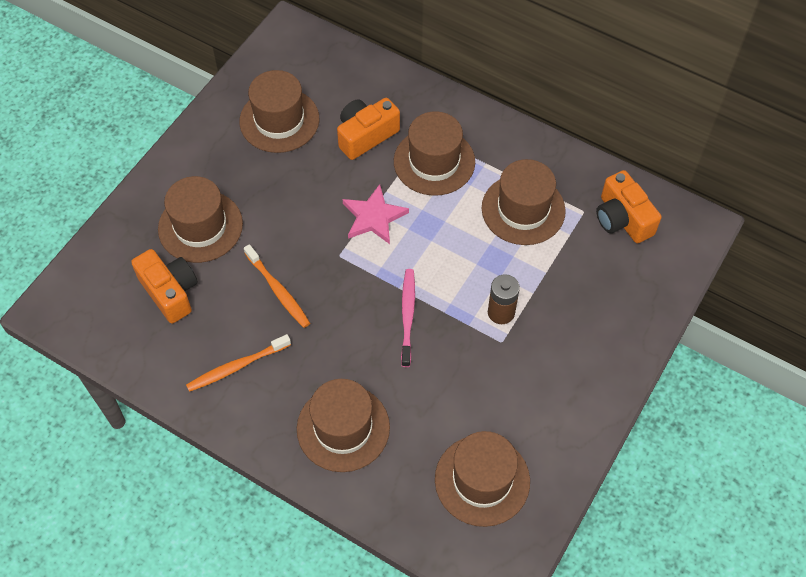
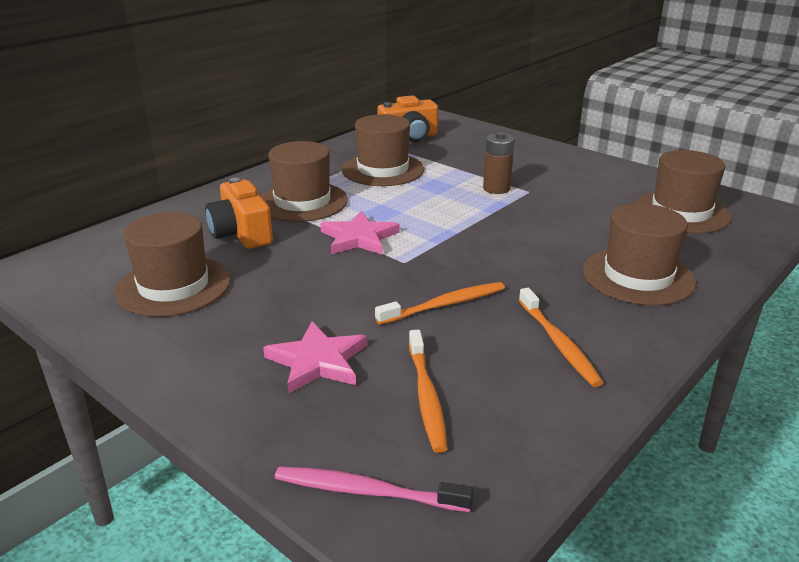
camera: 80 degrees left, 30 degrees down
(170, 292) = (426, 397): orange camera -> orange toothbrush
(200, 226) = (317, 361): brown hat -> pink star
(408, 315) = (494, 230): pink toothbrush -> pink toothbrush (366, 491)

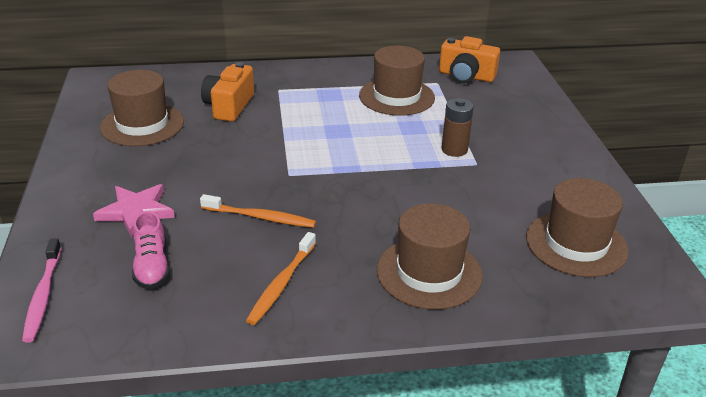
camera: 40 degrees right, 5 degrees up
(302, 202) = (300, 99): brown hat -> none
(359, 238) = (290, 143): pink star -> none
(366, 491) = (43, 296): pink toothbrush -> pink toothbrush turned 150 degrees counterclockwise
(426, 397) = (152, 267): orange toothbrush -> pink shoe

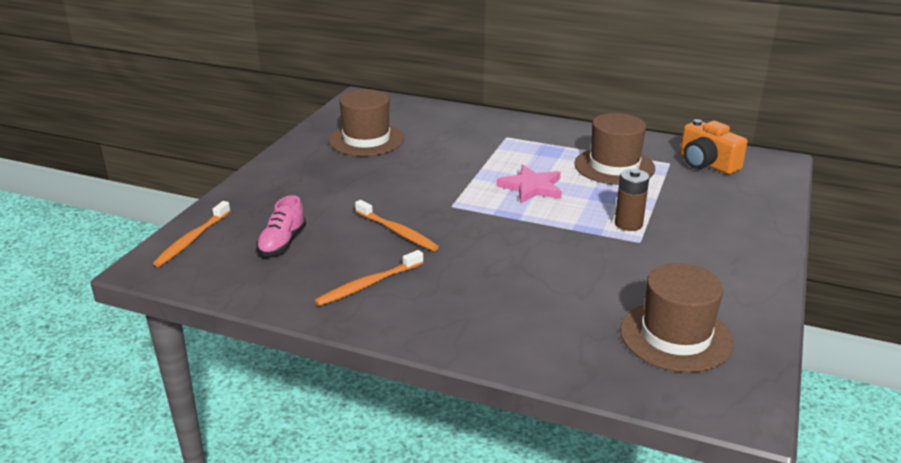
camera: 30 degrees right, 5 degrees down
(43, 296) = (192, 239): pink toothbrush -> orange toothbrush
(136, 211) = (305, 201): pink star -> pink star (531, 187)
(229, 106) = (450, 141): orange camera -> none
(429, 273) = (502, 315): brown hat -> none

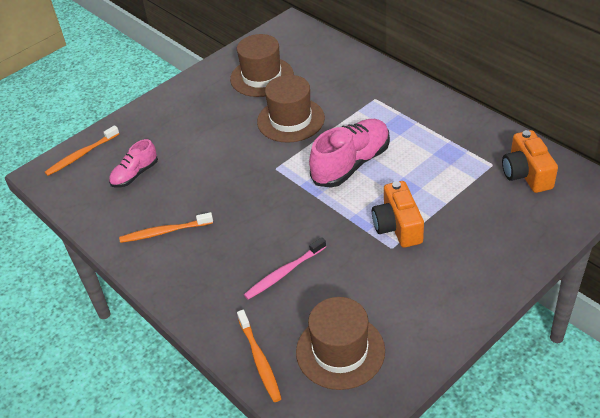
camera: 30 degrees right, 15 degrees up
(397, 232) = (218, 185): orange toothbrush -> orange toothbrush (259, 360)
(531, 187) = (351, 164): pink star -> pink shoe
(547, 287) = (284, 273): none -> pink toothbrush
(614, 166) = (439, 156): brown hat -> brown hat (290, 120)
(628, 224) = (397, 226): brown battery -> orange camera

